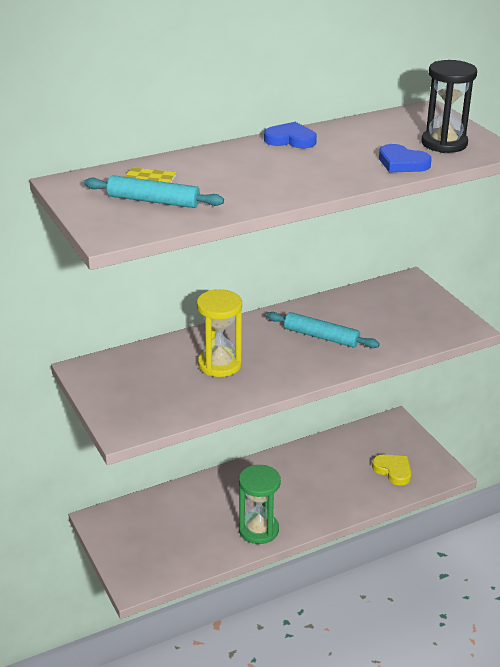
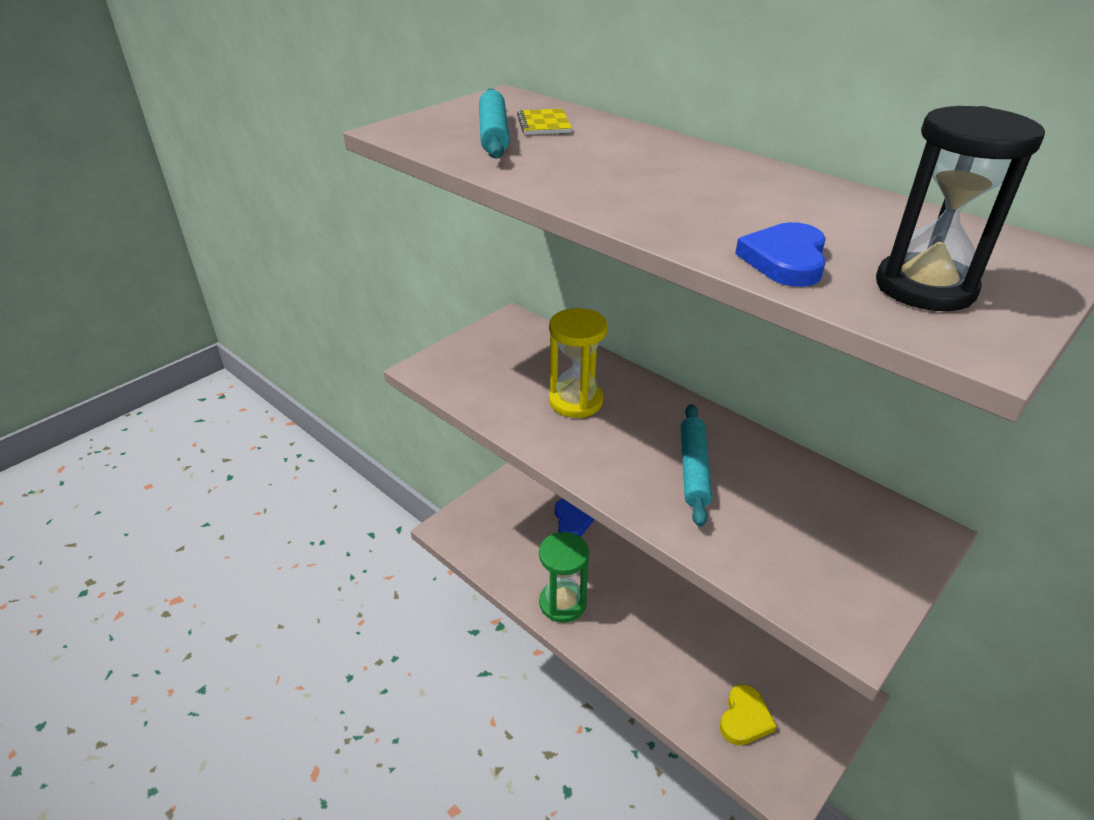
camera: 70 degrees right, 5 degrees up
(290, 139) = (760, 172): blue heart -> blue heart (572, 520)

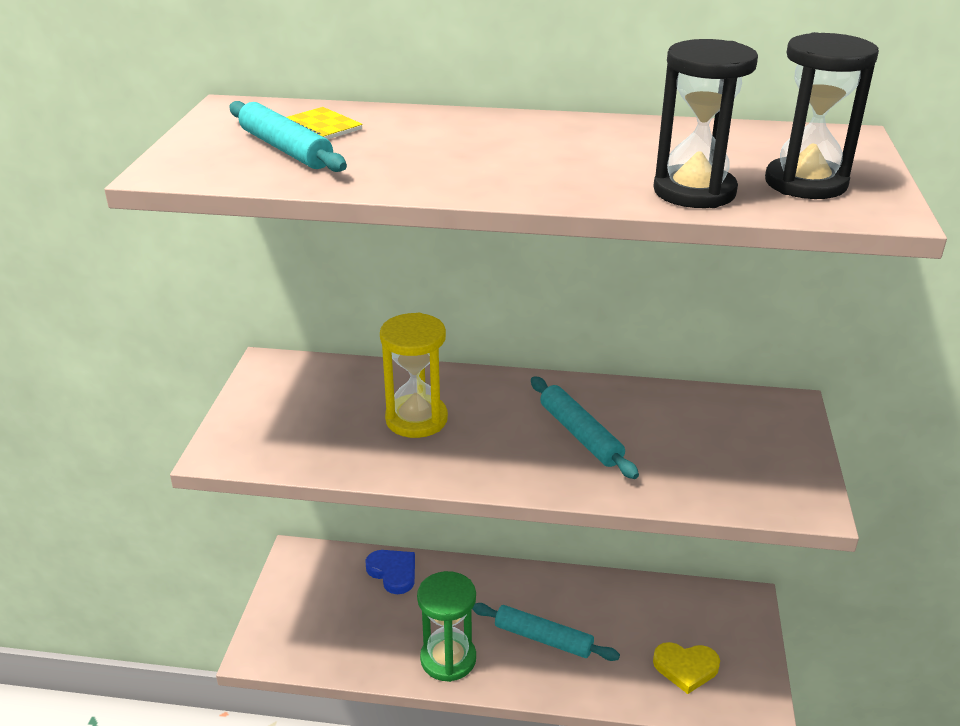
camera: 35 degrees left, 5 degrees down
(644, 628) = (543, 638): none -> turquoise rolling pin
(745, 718) = (685, 668): yellow heart -> yellow heart turned 105 degrees clockwise
(785, 260) = (694, 191): blue heart -> black hourglass

